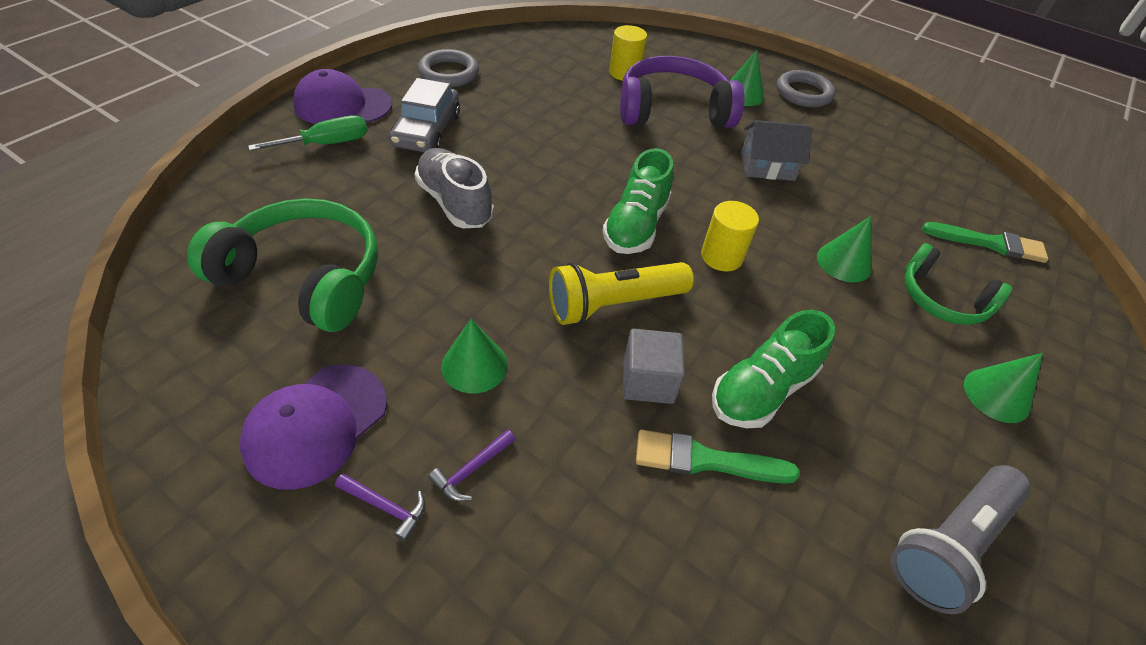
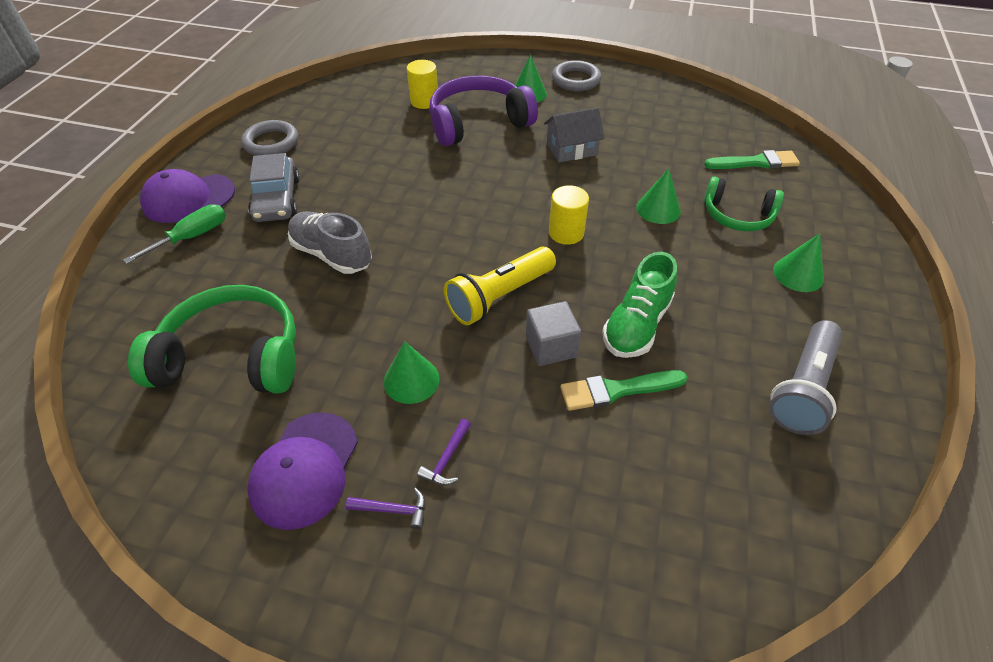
camera: 15 degrees left, 0 degrees up
(635, 226) = (489, 228): green shoe -> none

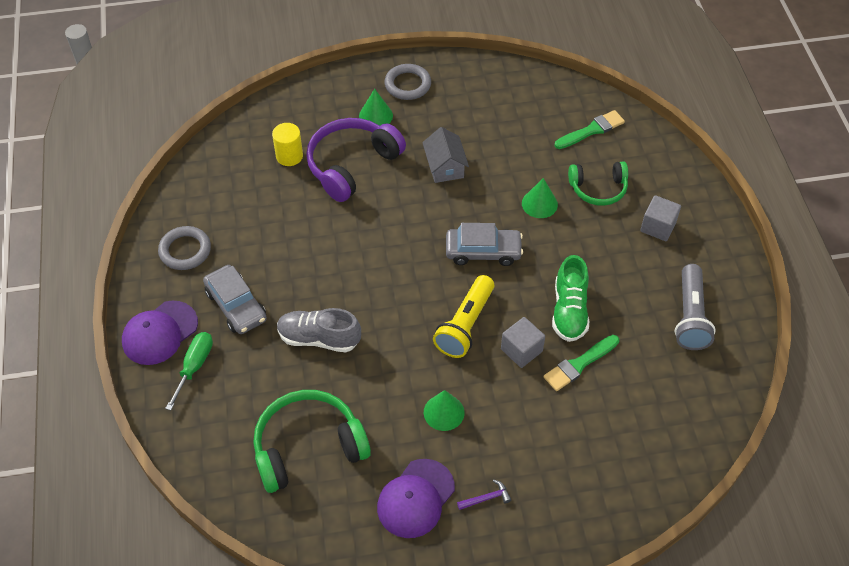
camera: 25 degrees left, 5 degrees up
(305, 469) = (415, 498): purple cap -> purple cap turned 45 degrees clockwise
(447, 459) = (499, 454): purple hammer -> none
(566, 233) = (483, 251): yellow cylinder -> grey car
(571, 149) = (445, 166): grey house -> grey house turned 60 degrees counterclockwise
(798, 274) = (658, 227): green cone -> grey cube

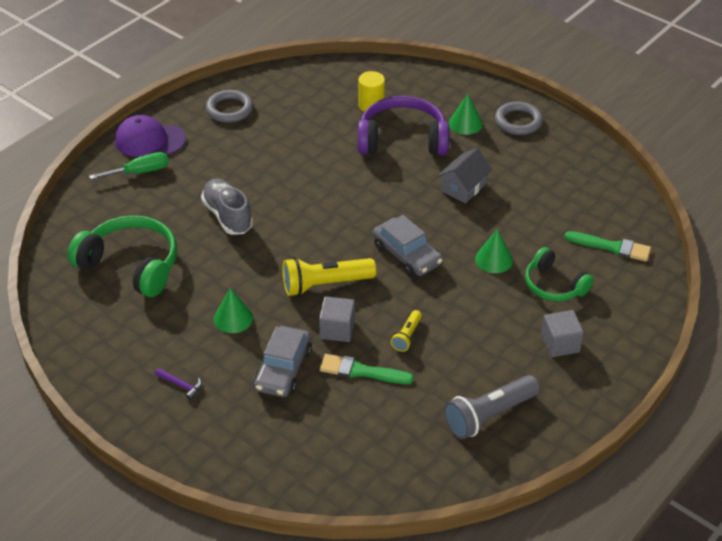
camera: 50 degrees right, 10 degrees down
(236, 305) = (211, 160): grey car -> grey car (283, 369)
(415, 498) = (143, 346): purple cap -> none
(569, 311) = (407, 336): green shoe -> yellow flashlight

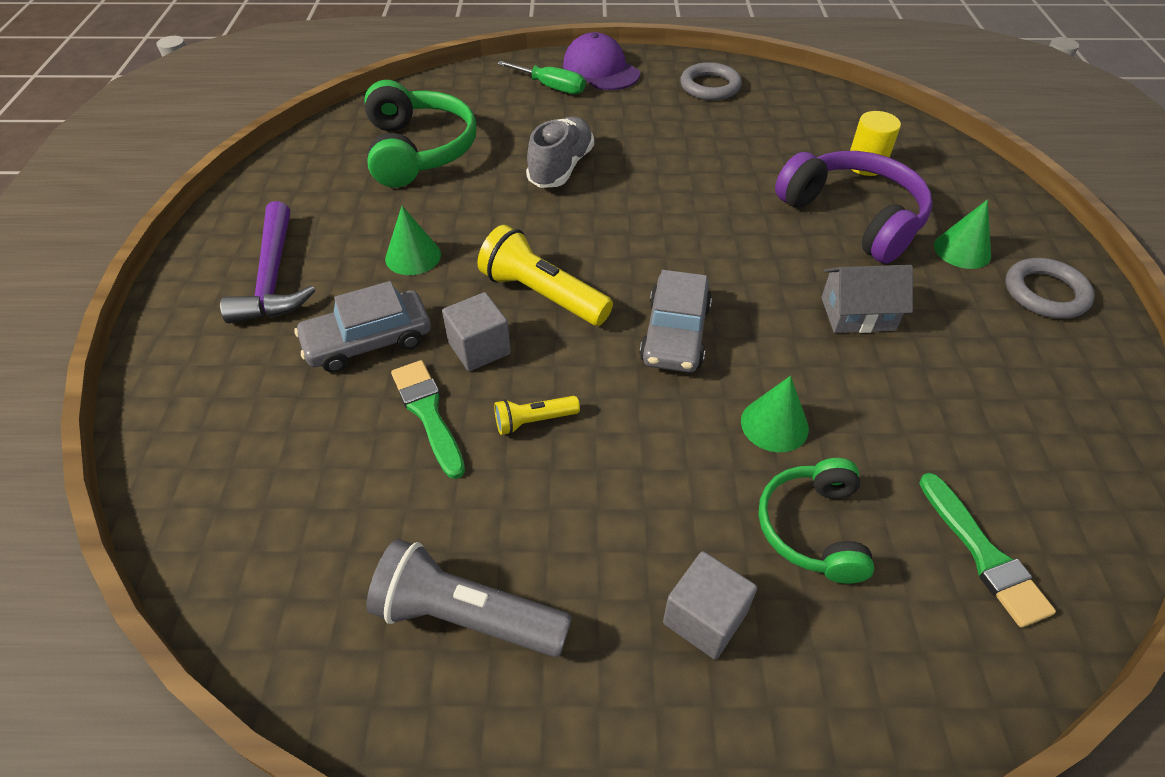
camera: 50 degrees right, 5 degrees up
(181, 385) = (273, 277): purple hammer -> purple hammer, size x2.31

